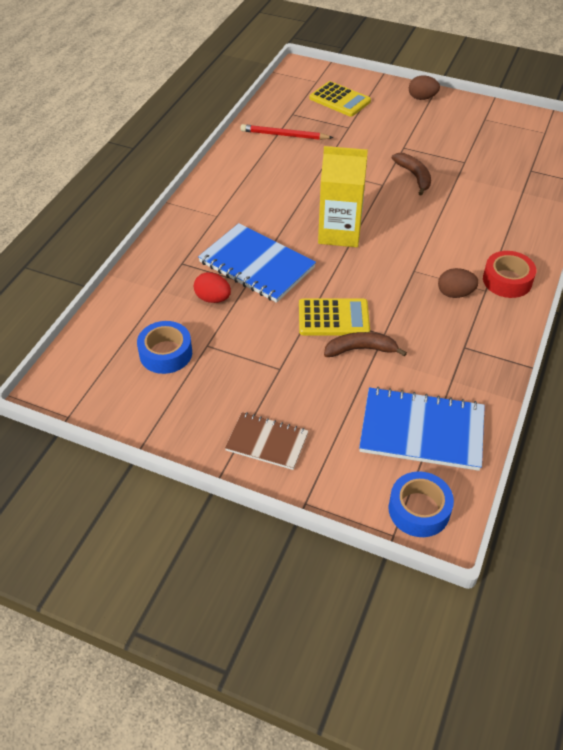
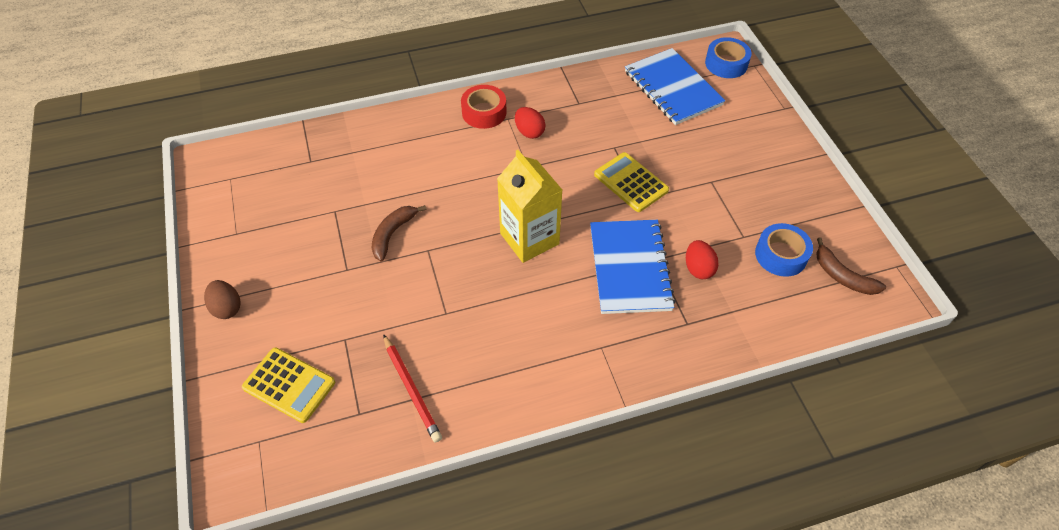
camera: 130 degrees left, 5 degrees up
(267, 442) = (771, 149): brown notebook -> none
(340, 100) = (289, 385): yellow calculator -> yellow calculator turned 120 degrees clockwise
(360, 349) = (643, 151): brown banana -> brown banana (842, 276)
(455, 293) = (529, 132): brown egg -> red egg

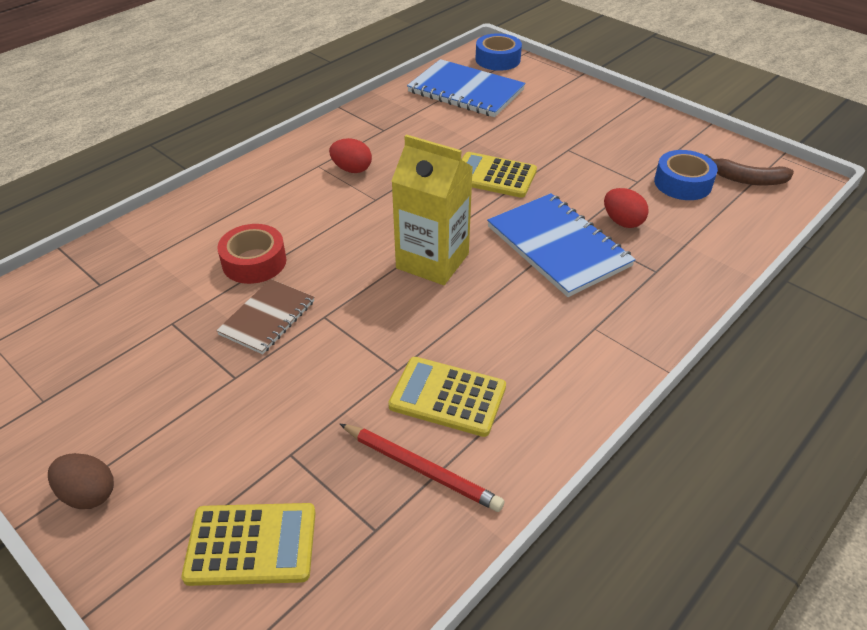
camera: 30 degrees left, 10 degrees down
(392, 234) = (267, 318): brown banana -> brown notebook
(463, 349) = (447, 397): none -> yellow calculator
(484, 112) = (286, 168): red tape -> red tape (254, 262)

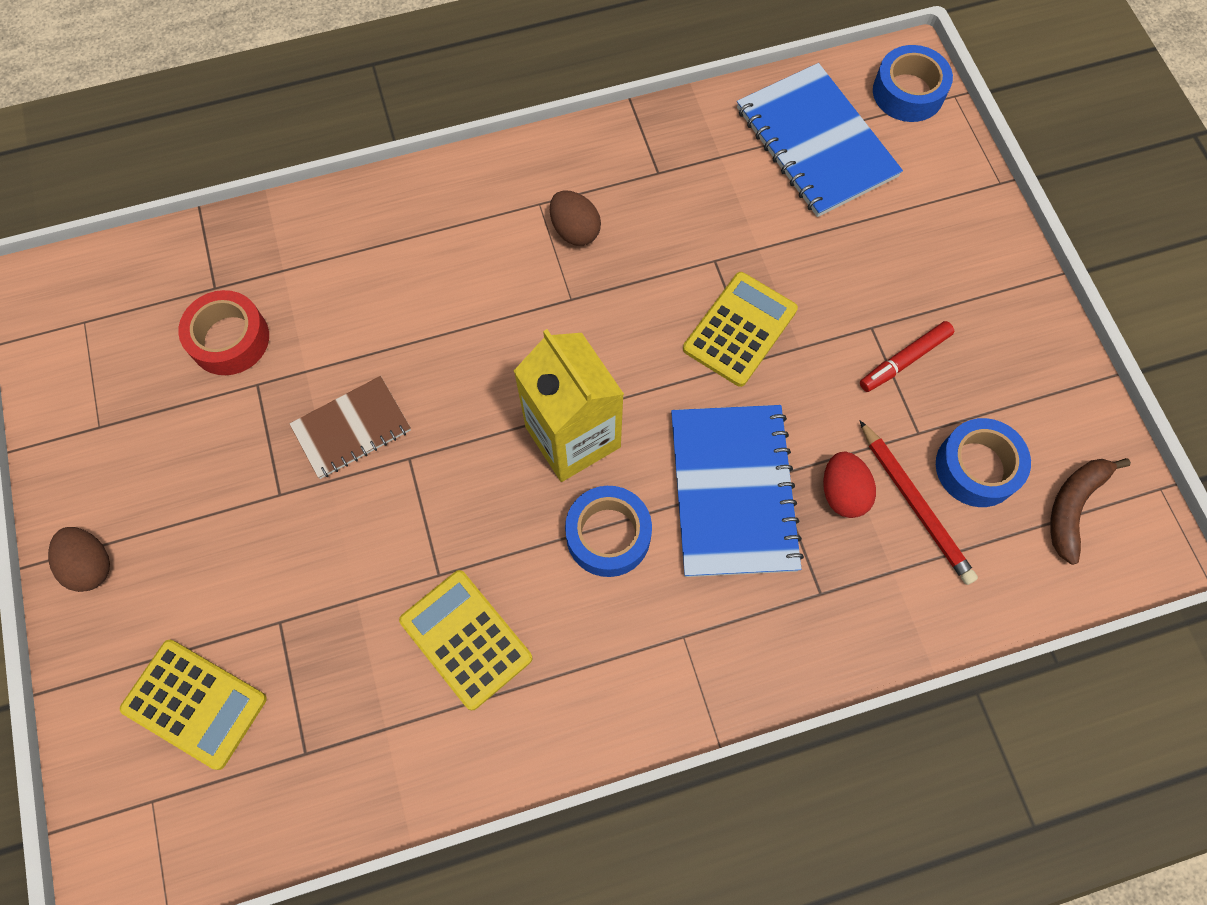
camera: 30 degrees right, 25 degrees up
(254, 262) = (382, 335): red tape -> red tape (229, 339)
(352, 169) = (575, 230): red egg -> brown egg
(421, 469) = (386, 711): red pencil -> red pencil (915, 505)
(494, 176) = (740, 329): yellow calculator -> yellow calculator turned 75 degrees clockwise
(499, 299) = (608, 535): none -> blue tape
(599, 156) = (904, 360): none -> red marker
(748, 179) = (1073, 507): brown banana -> brown banana turned 75 degrees clockwise

